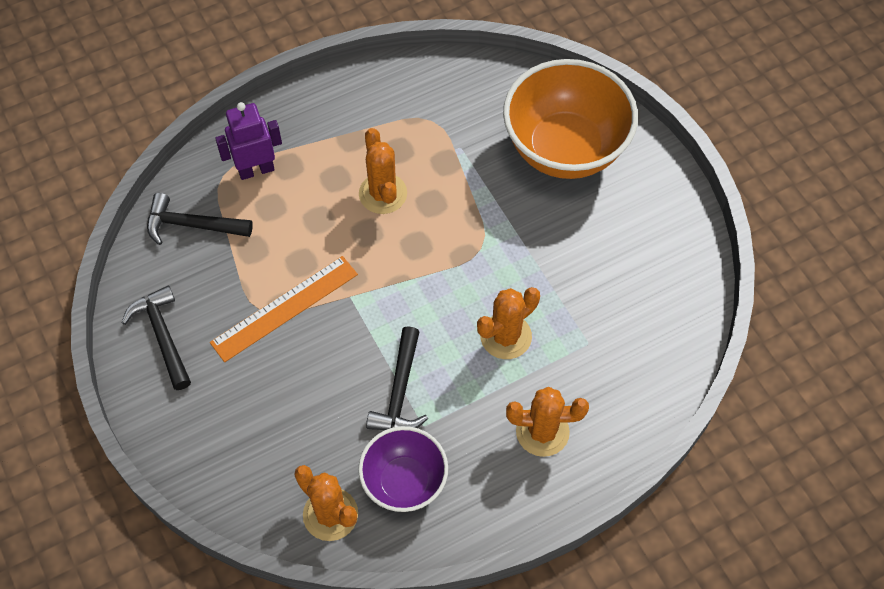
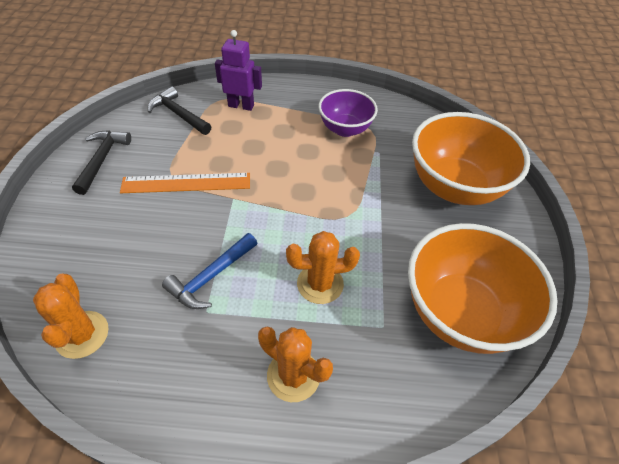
camera: 30 degrees right, 10 degrees down
(383, 194) = (306, 153): orange cactus -> none
(400, 392) = (211, 277): black hammer -> blue hammer
(404, 482) = (155, 345): purple bowl -> purple bowl (345, 129)
(646, 289) = (460, 313): none -> orange bowl

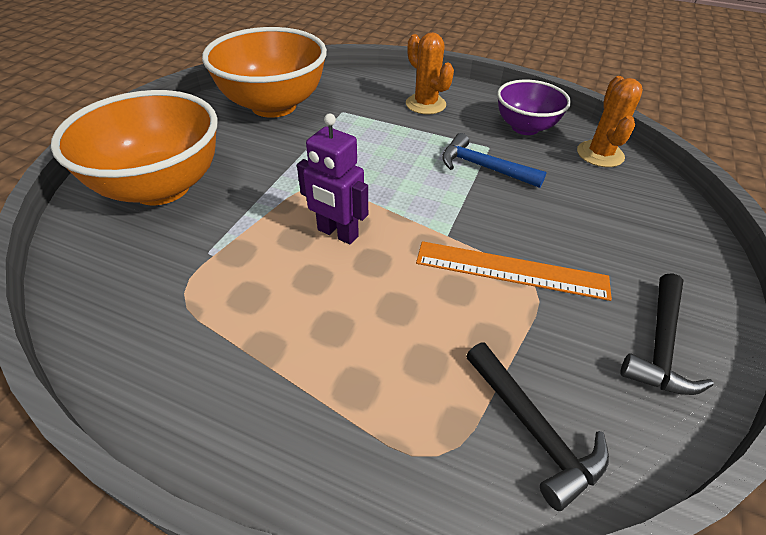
camera: 160 degrees left, 5 degrees down
(211, 277) = (483, 167): blue hammer -> blue hammer turned 120 degrees counterclockwise
(241, 106) = (392, 420): purple robot -> purple robot (337, 233)
(320, 284) = (379, 143): orange cactus -> none
(345, 129) = (224, 305): purple bowl -> purple bowl (525, 127)

